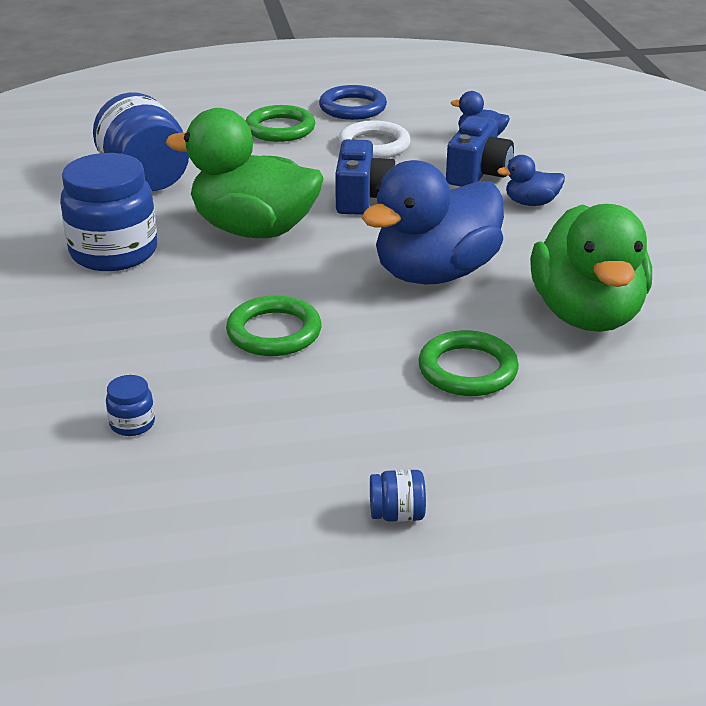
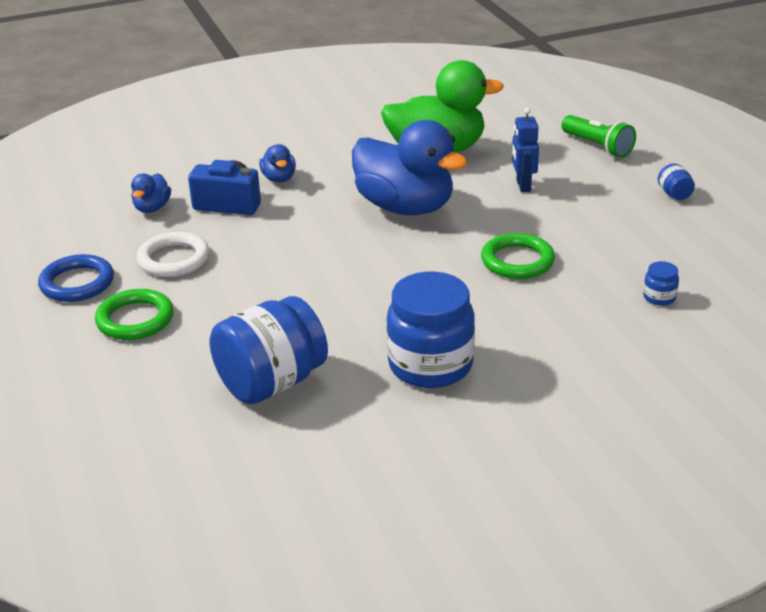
camera: 100 degrees left, 0 degrees up
(254, 230) = (363, 297): green duck -> none
(362, 198) = (287, 252): blue camera -> none
(467, 369) = (523, 186): green ring -> blue robot
(585, 469) = (597, 147): none -> green flashlight

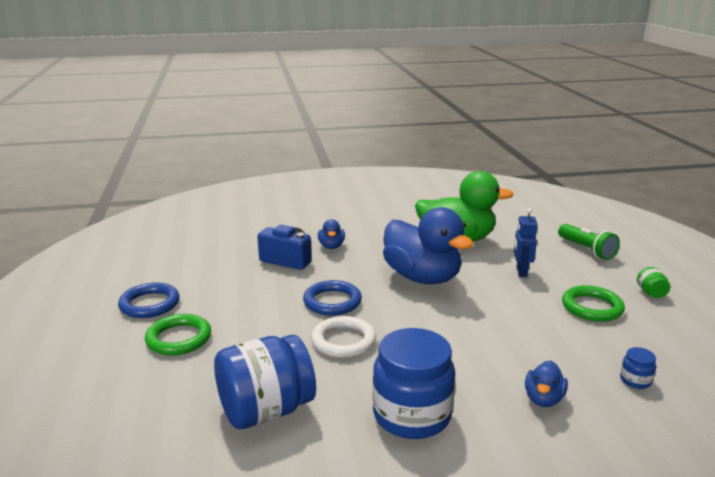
camera: 10 degrees right, 10 degrees down
(152, 208) = (230, 256): blue duck -> blue duck (543, 399)
(174, 259) = (229, 295): white ring -> white ring (343, 341)
(304, 251) = (332, 302): none -> blue ring
(517, 261) = (507, 331): green ring -> green ring (592, 307)
(674, 194) = (651, 293): blue jar -> green jar

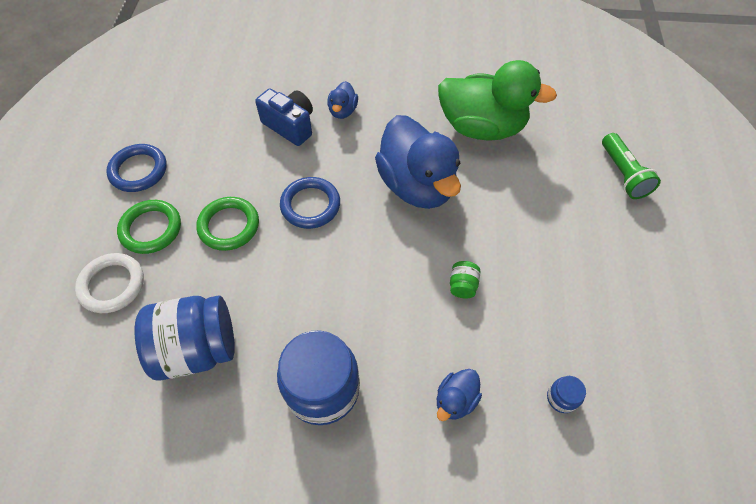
camera: 15 degrees right, 35 degrees up
(343, 341) = (299, 268): white ring -> white ring (112, 285)
(521, 272) = (528, 198): blue robot -> none
(592, 307) = (576, 275): green ring -> green ring (229, 226)
(651, 293) = (656, 266): green jar -> green jar (462, 285)

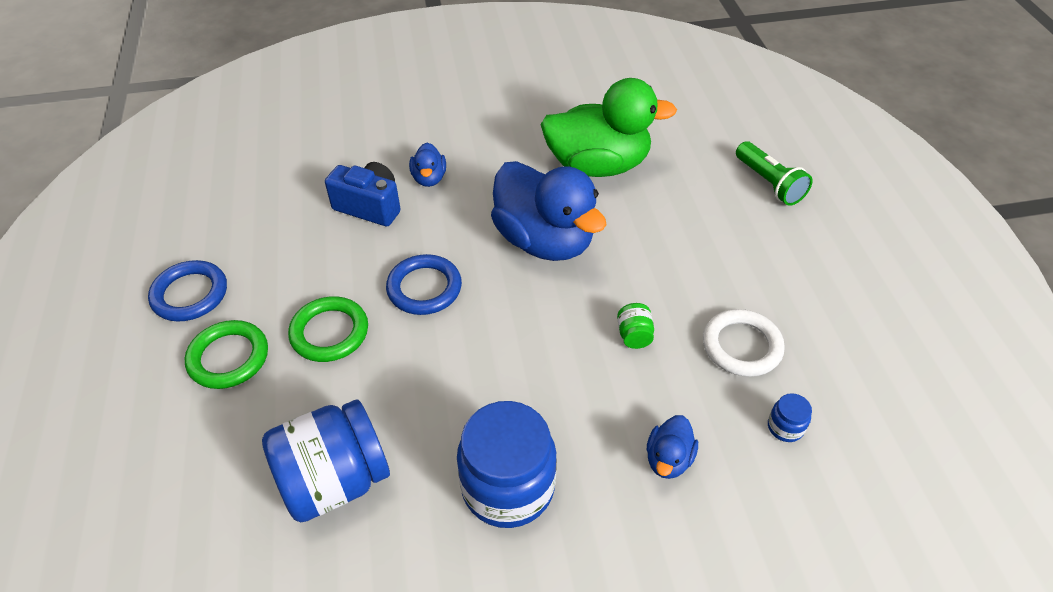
camera: 15 degrees left, 10 degrees down
(112, 285) = (197, 434): white ring -> white ring (741, 346)

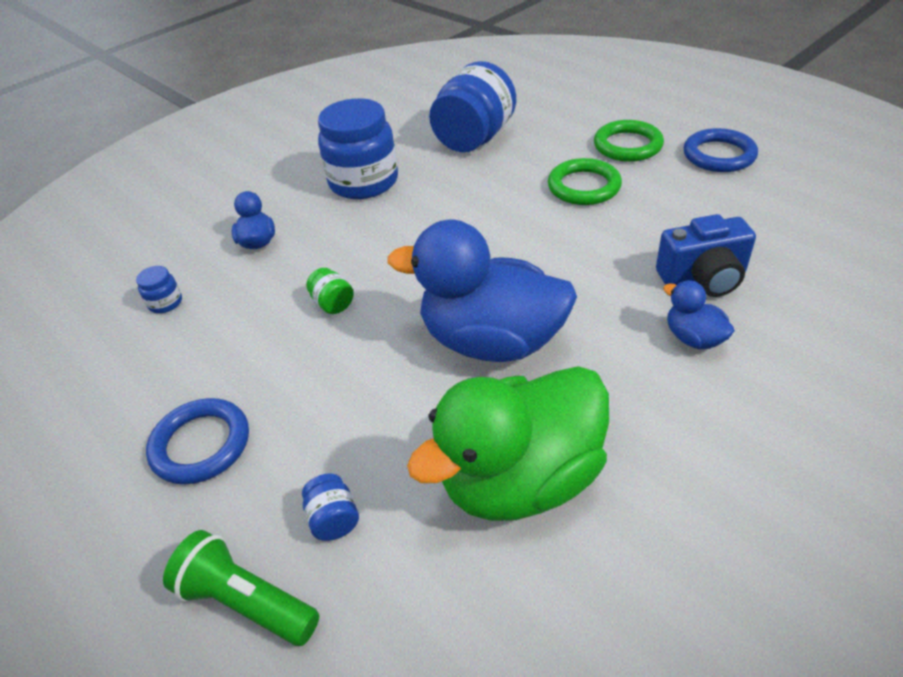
camera: 150 degrees right, 5 degrees down
(424, 288) = (554, 245): blue ring -> blue ring (201, 445)
(708, 195) = (334, 519): none -> blue jar
(741, 346) = (222, 346): white ring -> none

